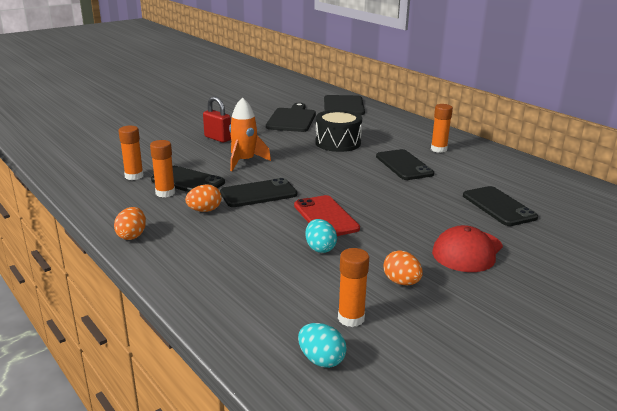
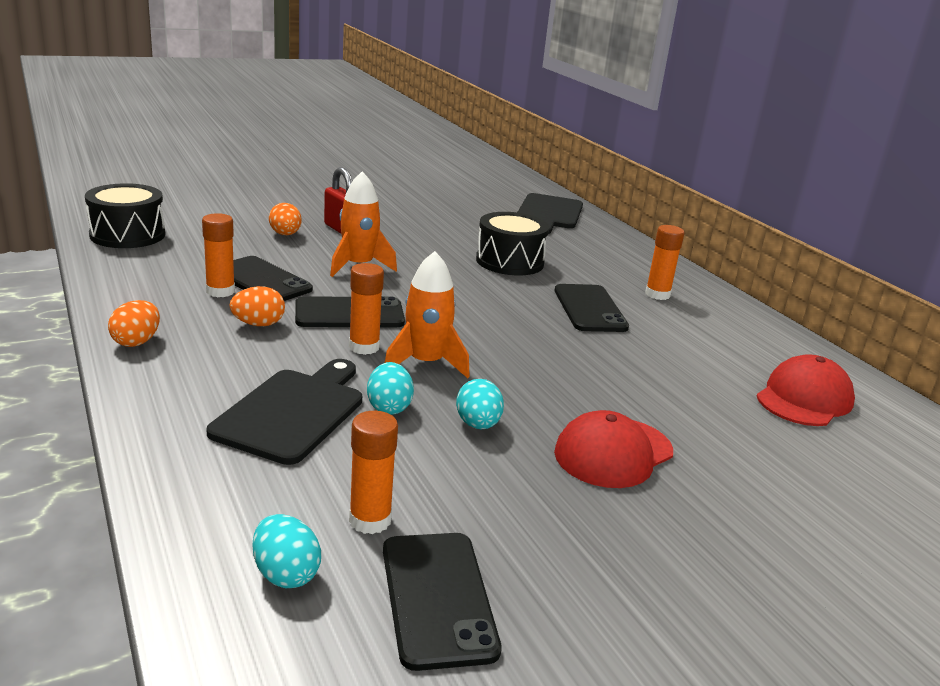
camera: 10 degrees right, 0 degrees up
(76, 165) = (127, 235): none -> black drum
(134, 176) = (193, 262): orange glue stick -> orange glue stick (364, 347)
(292, 119) = (463, 219): black cutting board -> black cutting board (293, 412)
(326, 217) = (426, 363): red phone -> orange rocket
(379, 249) = (478, 425): none -> turquoise egg
(401, 282) = (481, 481): orange egg -> orange egg (285, 234)
(498, 206) = (703, 394): black phone -> black phone (437, 598)
(556, 199) = (804, 399): none -> red cap

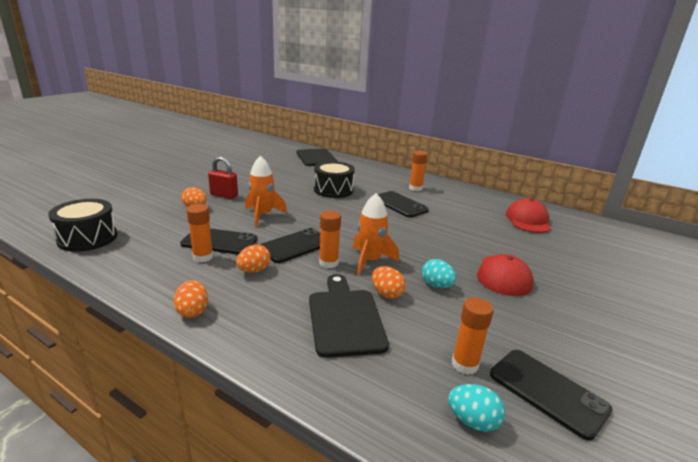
camera: 30 degrees left, 0 degrees up
(389, 407) = (386, 294): turquoise egg -> orange egg

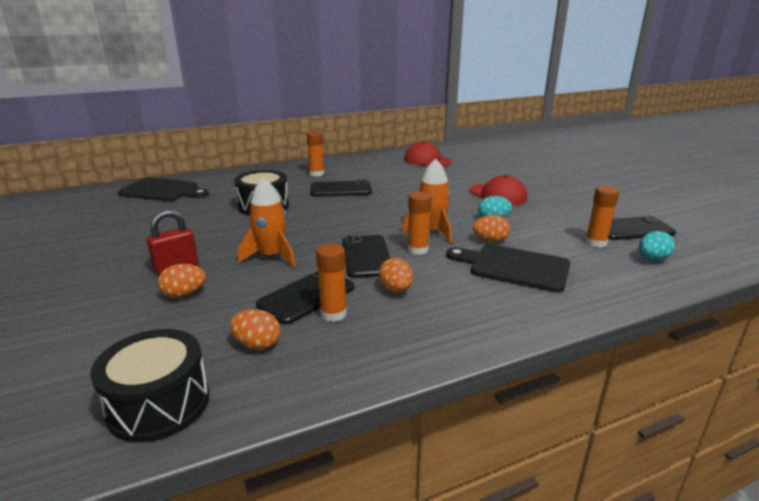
camera: 55 degrees left, 0 degrees up
(193, 311) = (448, 341): orange egg -> orange egg (257, 344)

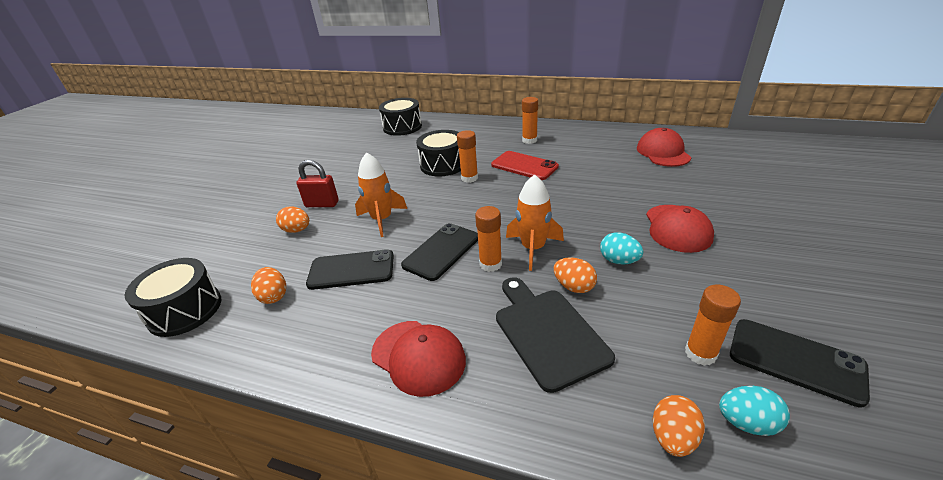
camera: 45 degrees right, 10 degrees up
(162, 191) = (402, 127): black cutting board -> black drum
(333, 314) = (343, 297): orange glue stick -> orange glue stick (469, 178)
(340, 189) = (524, 166): black phone -> red phone
(396, 289) = (413, 298): orange egg -> orange egg (673, 437)
(459, 315) = (418, 357): none -> red cap

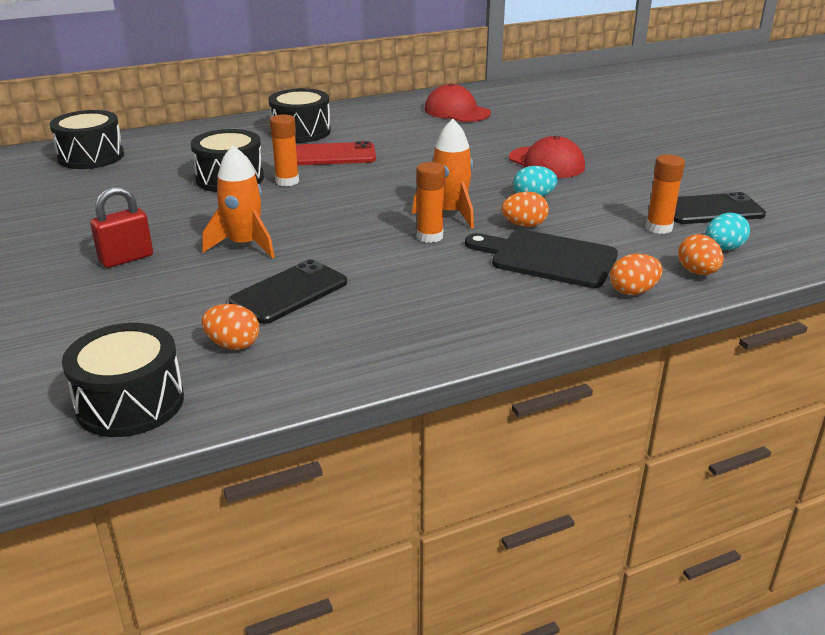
camera: 45 degrees left, 5 degrees down
(297, 230) = (141, 290): orange egg -> orange egg (633, 291)
(418, 357) = (470, 314): red cap -> none
(441, 251) = (364, 245): black phone -> none
(529, 140) = (301, 132): orange glue stick -> black drum

